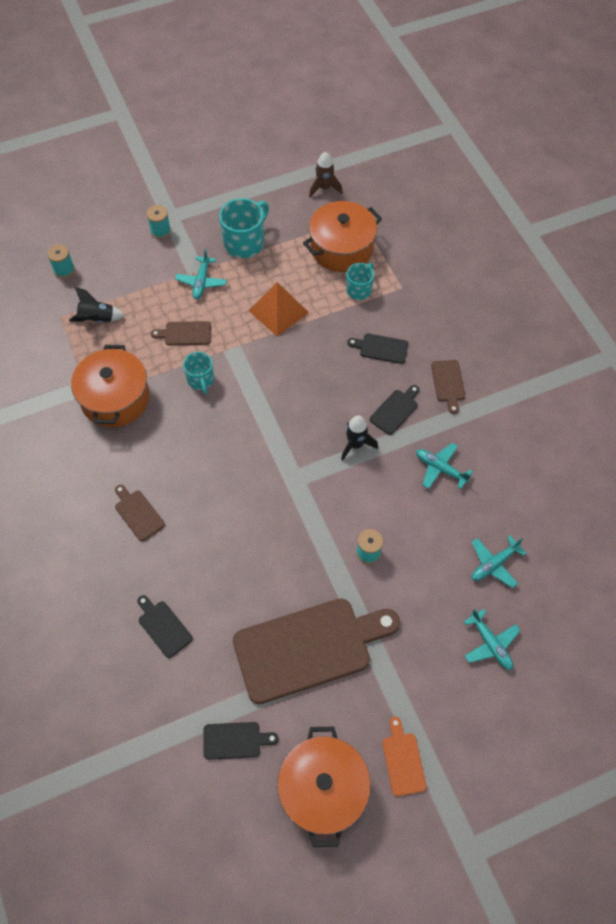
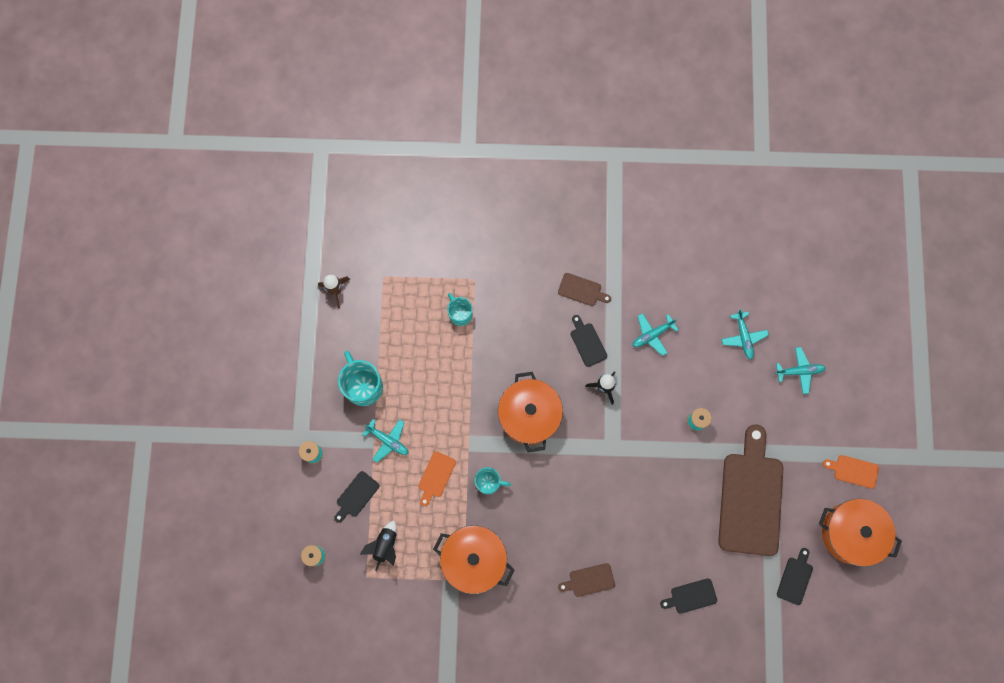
camera: 65 degrees left, 15 degrees up
(185, 333) = (436, 476): brown cutting board -> orange cutting board
(278, 311) = (450, 389): orange pyramid -> none
(341, 248) = (410, 307): orange pot -> orange pot (529, 415)
(381, 348) = (525, 325): black cutting board -> black cutting board (356, 496)

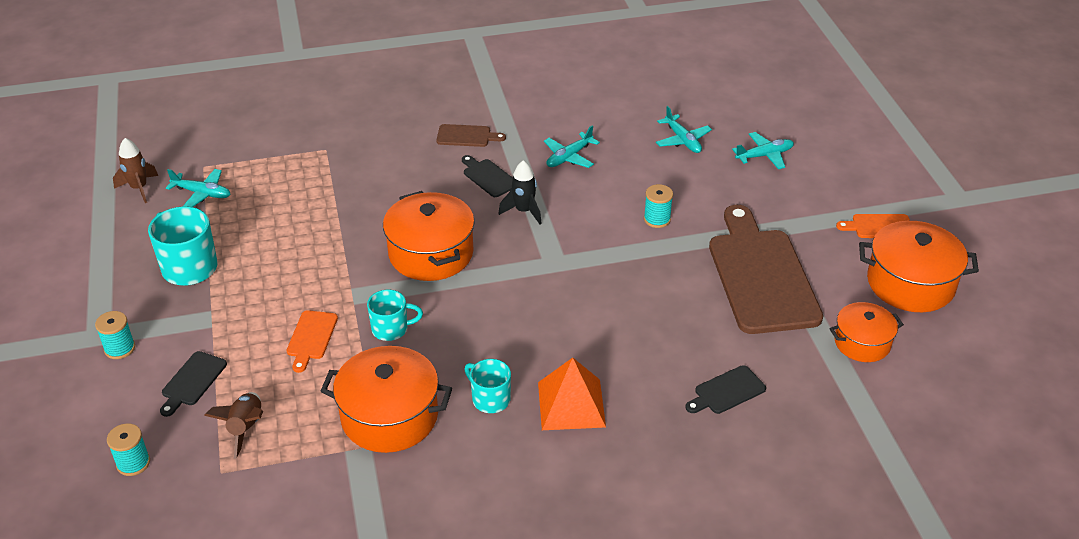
camera: 15 degrees left, 35 degrees down
(385, 545) = (246, 428): black rocket -> brown rocket
(388, 441) = (233, 314): turquoise plane -> turquoise plane (202, 193)
(460, 314) = (313, 181): turquoise mug -> turquoise mug (490, 399)
(589, 580) = (571, 404): brown cutting board -> orange pyramid
(795, 578) = (862, 342): black cutting board -> orange pot

